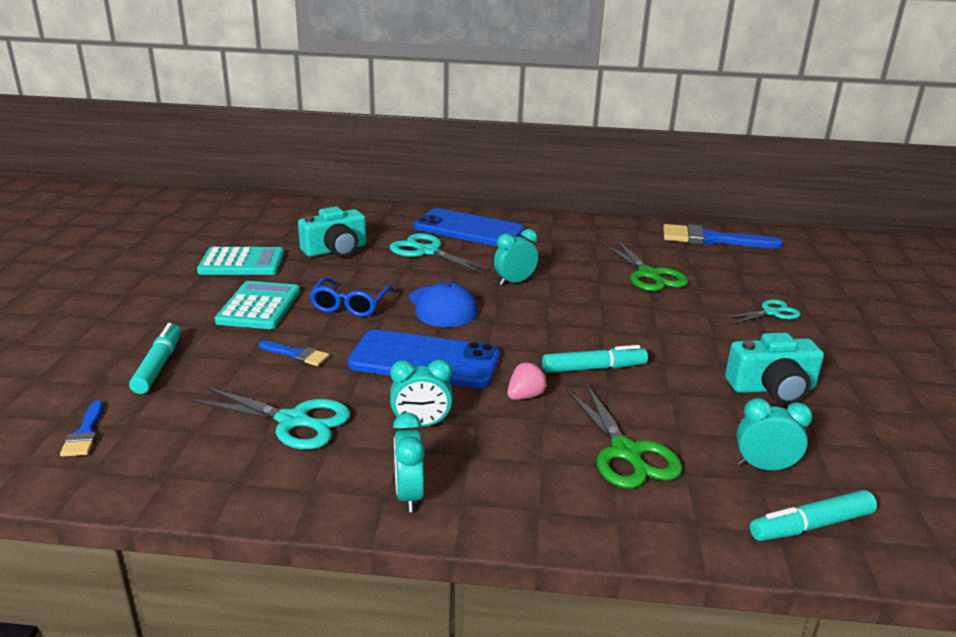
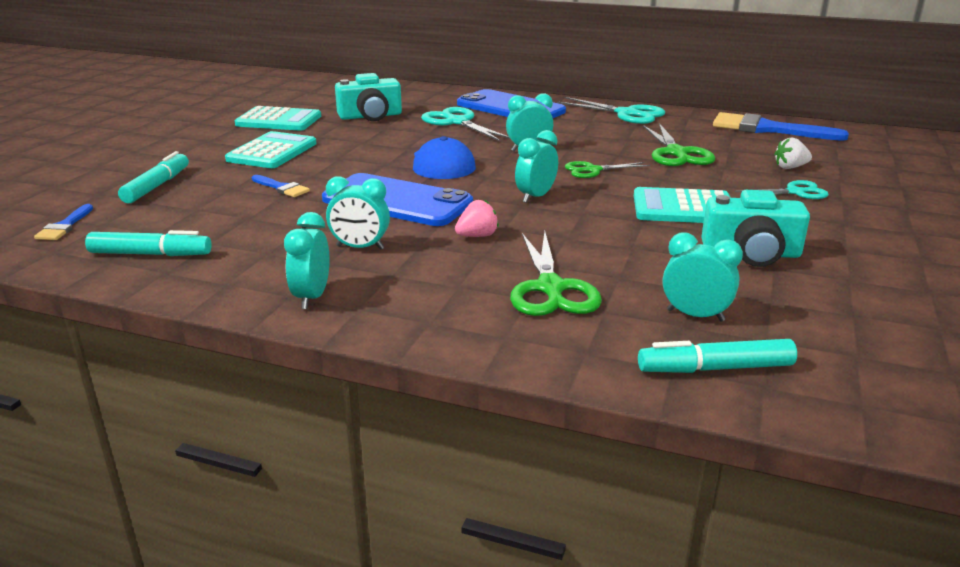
camera: 15 degrees right, 0 degrees up
(293, 421) = (245, 234): turquoise scissors -> turquoise scissors (627, 114)
(350, 305) = (355, 156): blue glasses -> none
(552, 341) = (535, 197): none -> turquoise clock
(586, 303) = (592, 170): none -> green scissors
(593, 368) = (563, 221): turquoise marker -> turquoise marker (150, 254)
(689, 341) = (683, 208): none -> turquoise calculator
(752, 284) = (790, 167): none -> white strawberry

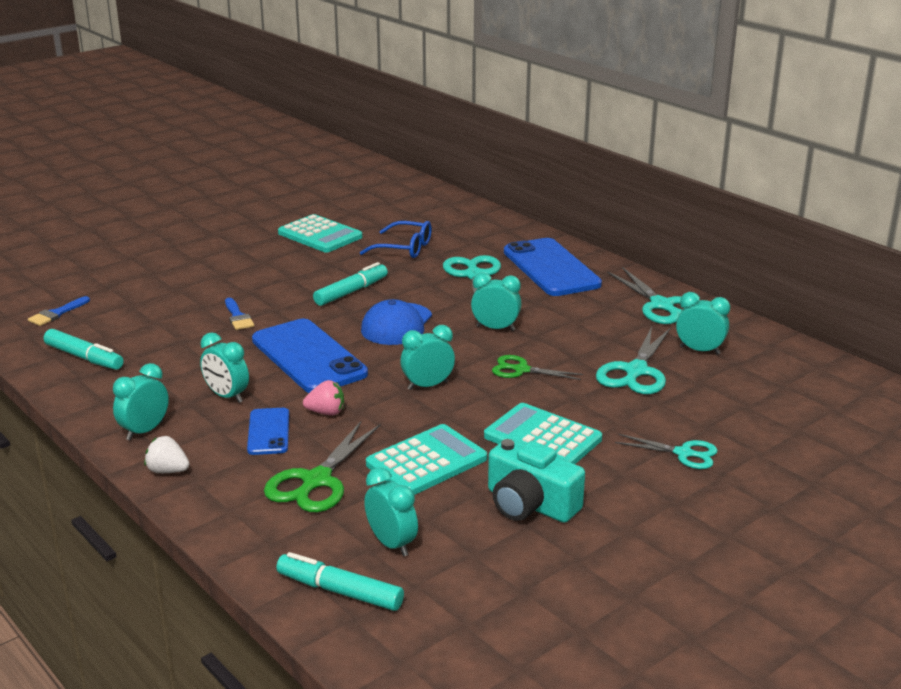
camera: 30 degrees right, 0 degrees up
(157, 186) = (152, 289): turquoise marker -> turquoise marker (351, 292)
(272, 152) = (274, 273): turquoise calculator -> turquoise calculator (426, 461)
(370, 116) = (404, 248): turquoise camera -> blue glasses
(445, 264) = (268, 432): none -> blue phone
(676, 153) = (636, 371): green scissors -> turquoise scissors
(696, 133) = (699, 350): none -> turquoise clock
(767, 129) = (789, 366): blue brush -> none
(790, 167) = (730, 422): white strawberry -> white strawberry (168, 471)

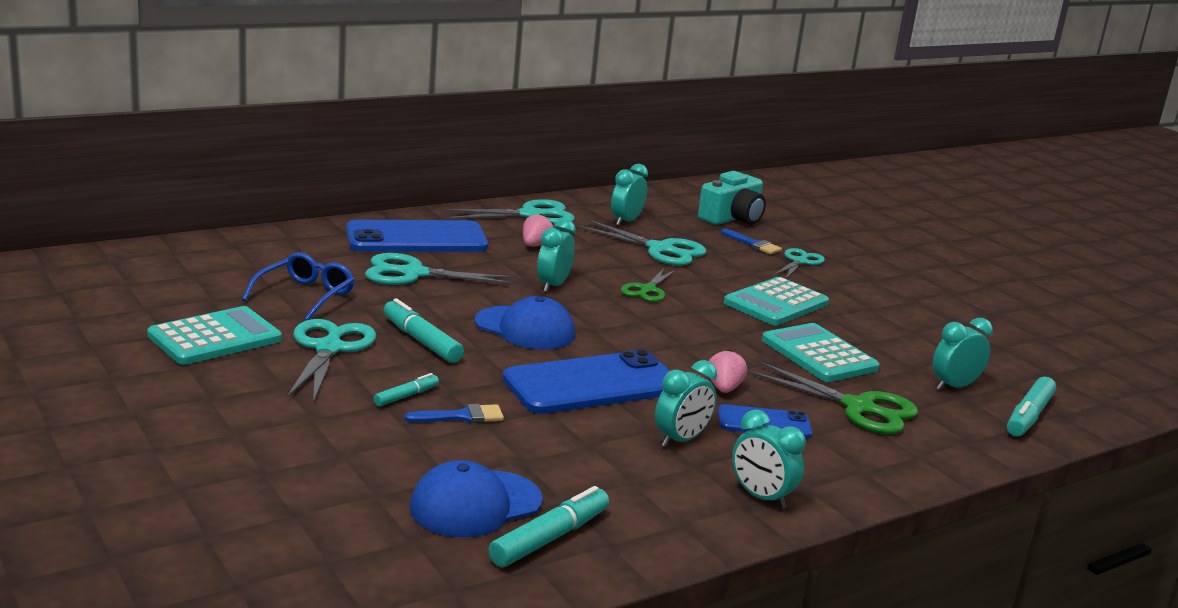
camera: 85 degrees left, 5 degrees down
(57, 313) = (379, 563): blue brush -> blue brush (753, 244)
(122, 332) = (475, 504): none -> blue cap
(168, 471) = (848, 486): white strawberry -> none
(261, 297) = (406, 396): none -> turquoise marker
(322, 266) = (329, 348): none -> turquoise scissors
(427, 386) = (672, 333): turquoise clock -> none
(530, 504) = (882, 325): turquoise camera -> turquoise camera (732, 218)
(584, 314) = (535, 245): none -> pink strawberry

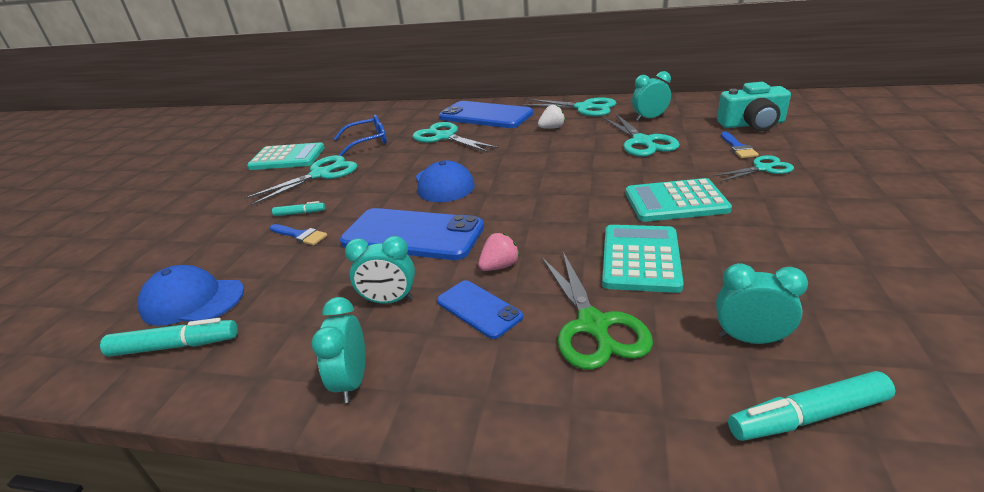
camera: 50 degrees right, 10 degrees up
(421, 341) = (372, 179): turquoise marker -> none
(535, 245) = (552, 128): pink strawberry -> white strawberry
(553, 285) = (515, 157): turquoise clock -> none
(647, 290) = (578, 171): green scissors -> none

